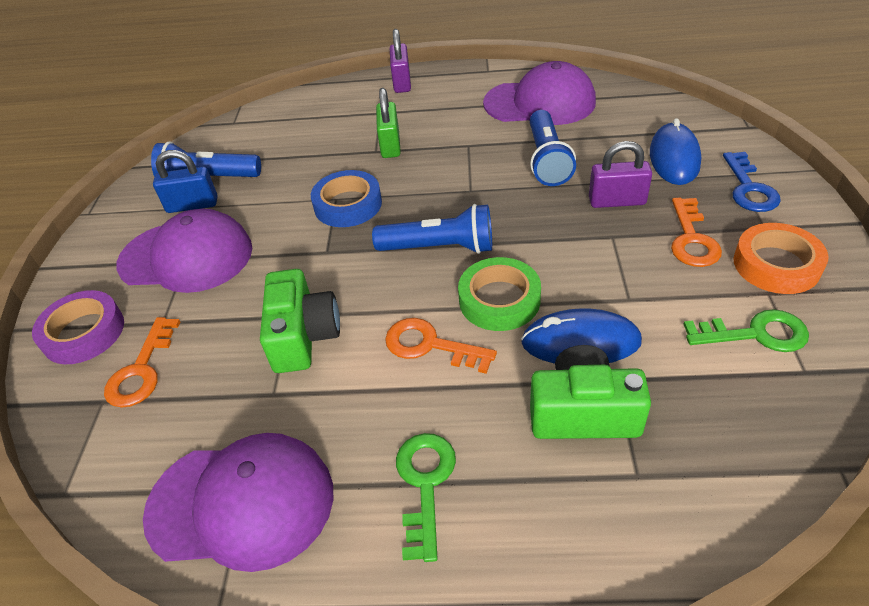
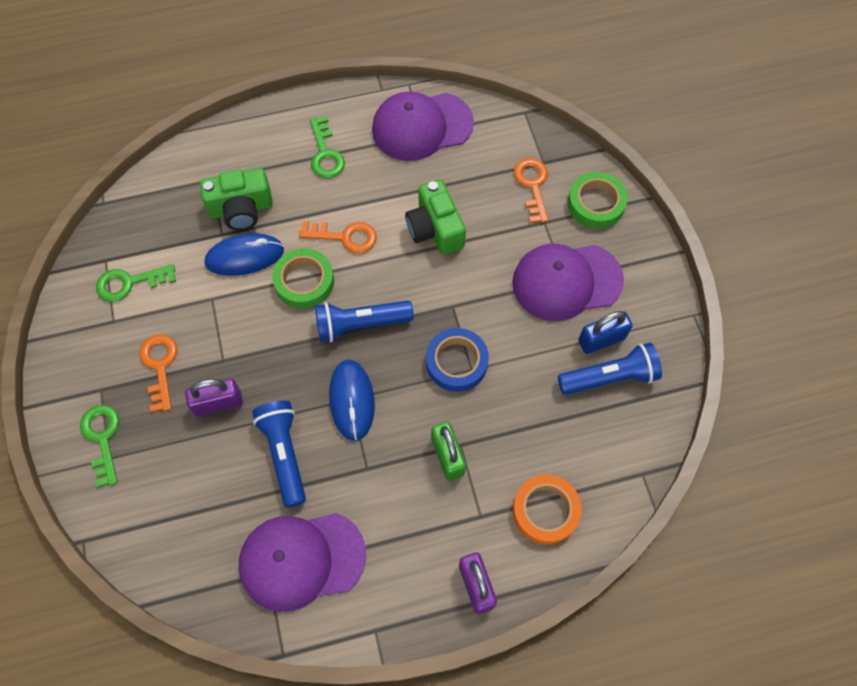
camera: 160 degrees right, 20 degrees up
(83, 333) = (596, 204): purple tape -> green tape
(674, 158) = (163, 475): blue mouse -> blue mouse (351, 400)
(749, 188) = (102, 438): blue key -> green key
(776, 264) = (101, 349): orange tape -> orange tape (545, 511)

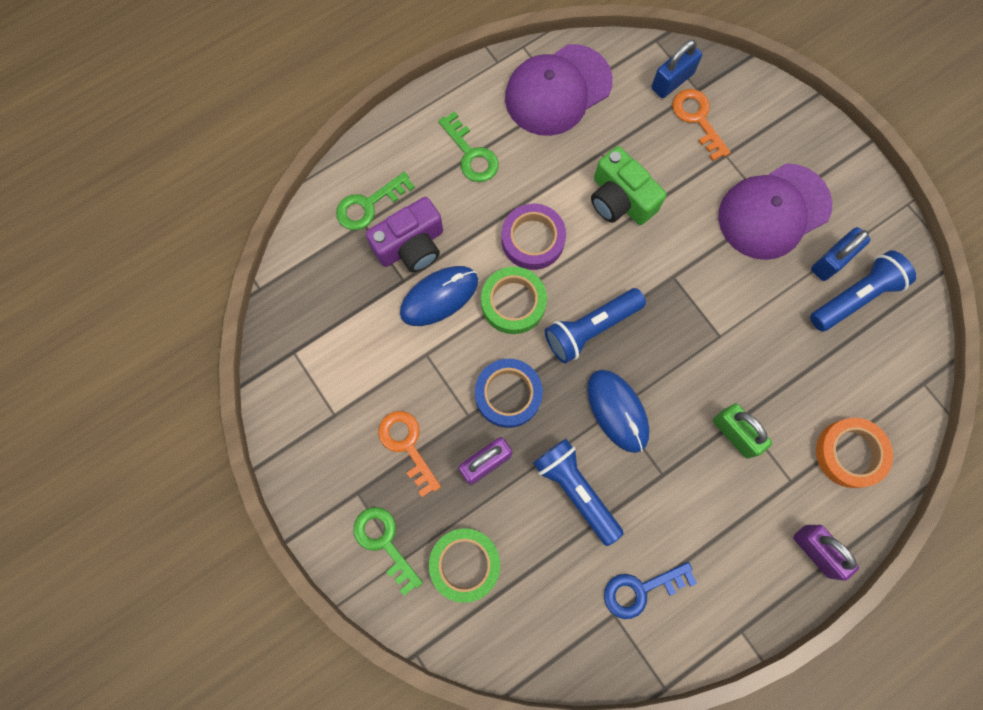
camera: 20 degrees left, 10 degrees up
(129, 283) = (332, 368): green key -> green key (369, 205)
(241, 209) = (411, 245): green camera -> purple camera
(301, 560) = (641, 590): purple cap -> blue key
(345, 237) = (532, 239): orange key -> purple tape
(456, 362) = (702, 334): blue tape -> blue tape (508, 394)
(524, 148) = (672, 81): none -> blue padlock
(596, 204) = (768, 118): green tape -> green tape (465, 564)

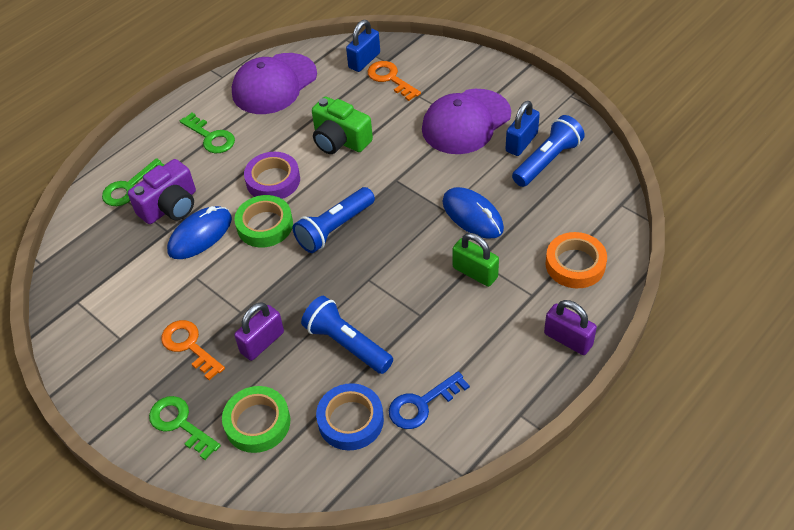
camera: 10 degrees left, 25 degrees down
(508, 394) = (273, 289): blue tape -> blue tape (350, 420)
(617, 411) = (370, 279): blue mouse -> blue mouse (472, 215)

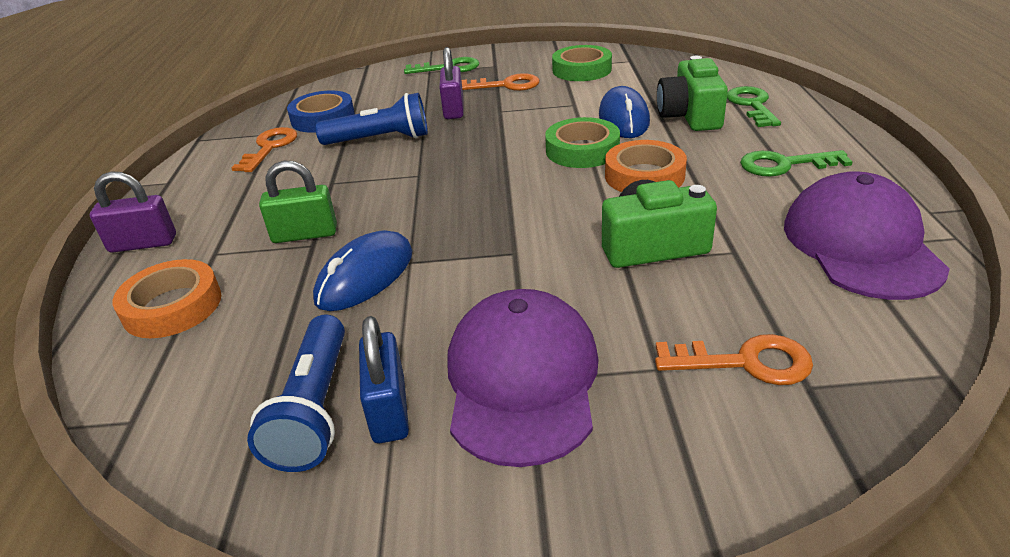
camera: 135 degrees right, 15 degrees down
(170, 206) = (690, 116): purple camera -> green camera
(257, 423) = (394, 89): green tape -> green tape (582, 70)
(273, 180) = (644, 176): purple tape -> orange tape
(334, 228) = (511, 183): blue flashlight -> none
(364, 60) = (839, 361): blue padlock -> none
(422, 404) = (269, 148): blue key -> orange key
(472, 215) = (365, 276): blue mouse -> blue mouse turned 60 degrees counterclockwise

